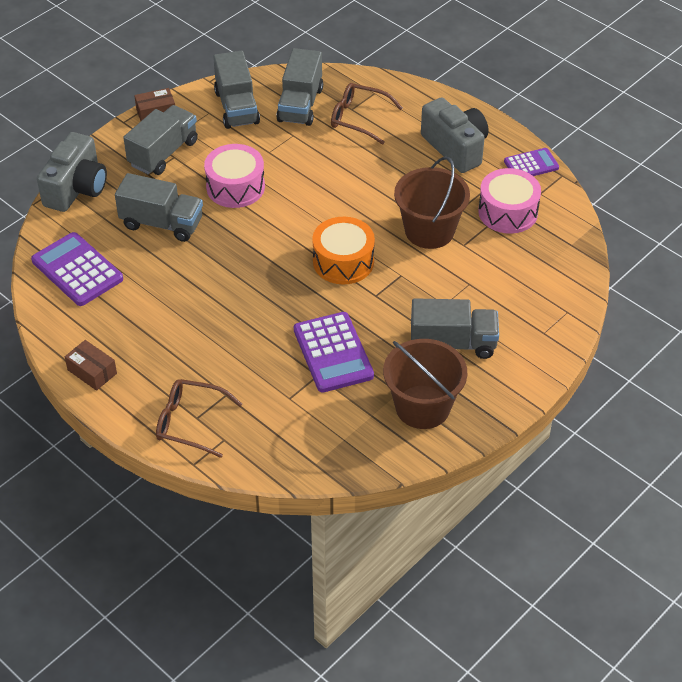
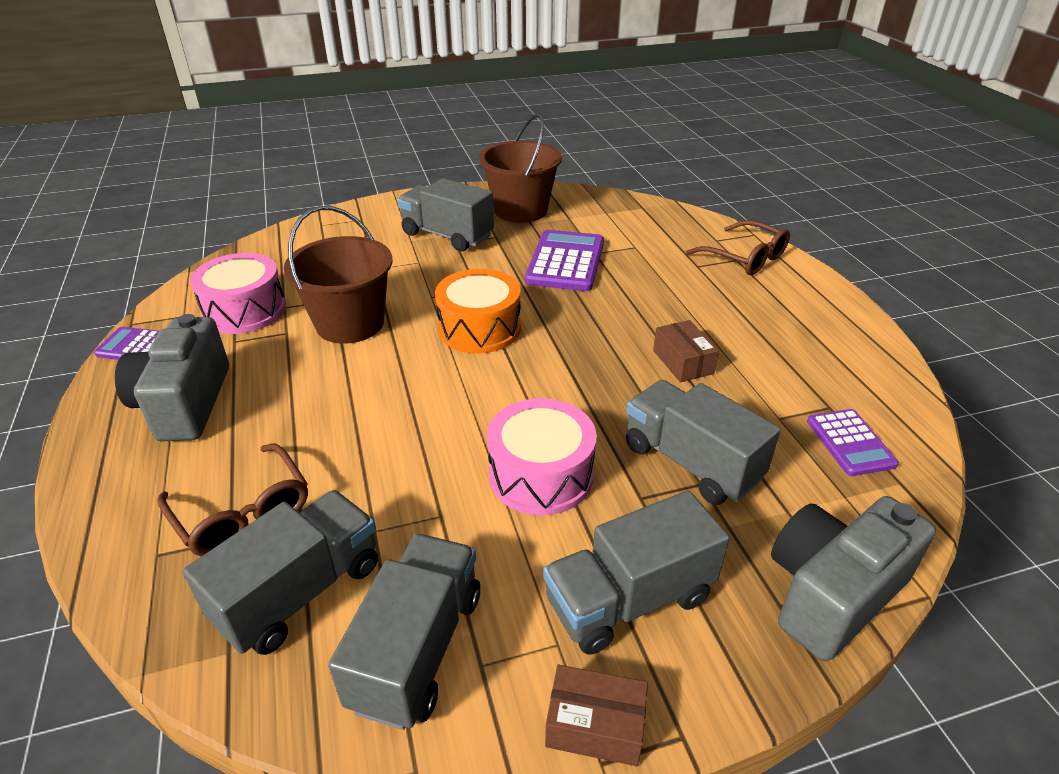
camera: 150 degrees left, 10 degrees down
(77, 270) = (850, 443): purple calculator -> purple calculator, size x0.60
(92, 371) = (846, 324): brown box -> brown box (683, 362)

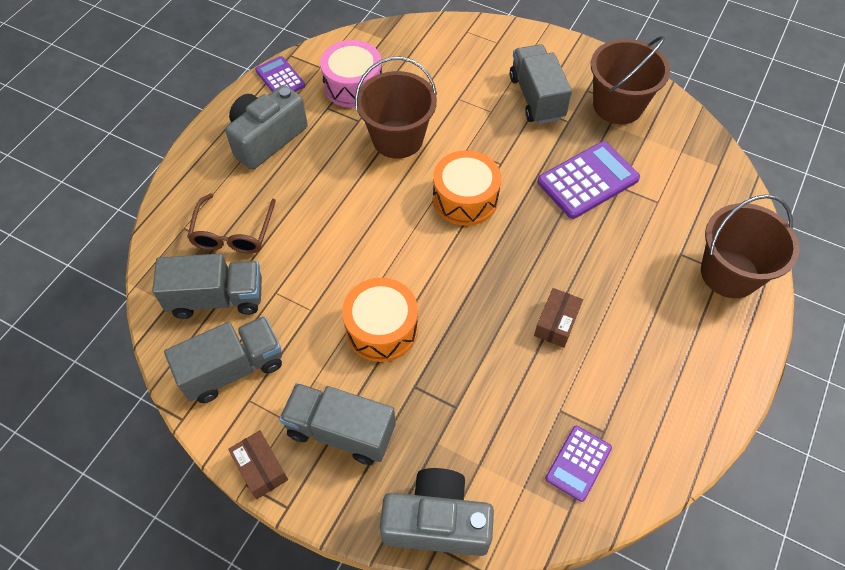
camera: 45 degrees right, 20 degrees up
(541, 475) = (381, 328): pink drum -> orange drum
(691, 463) = (467, 391): grey truck -> none
(744, 258) = (729, 273): brown glasses -> brown bucket

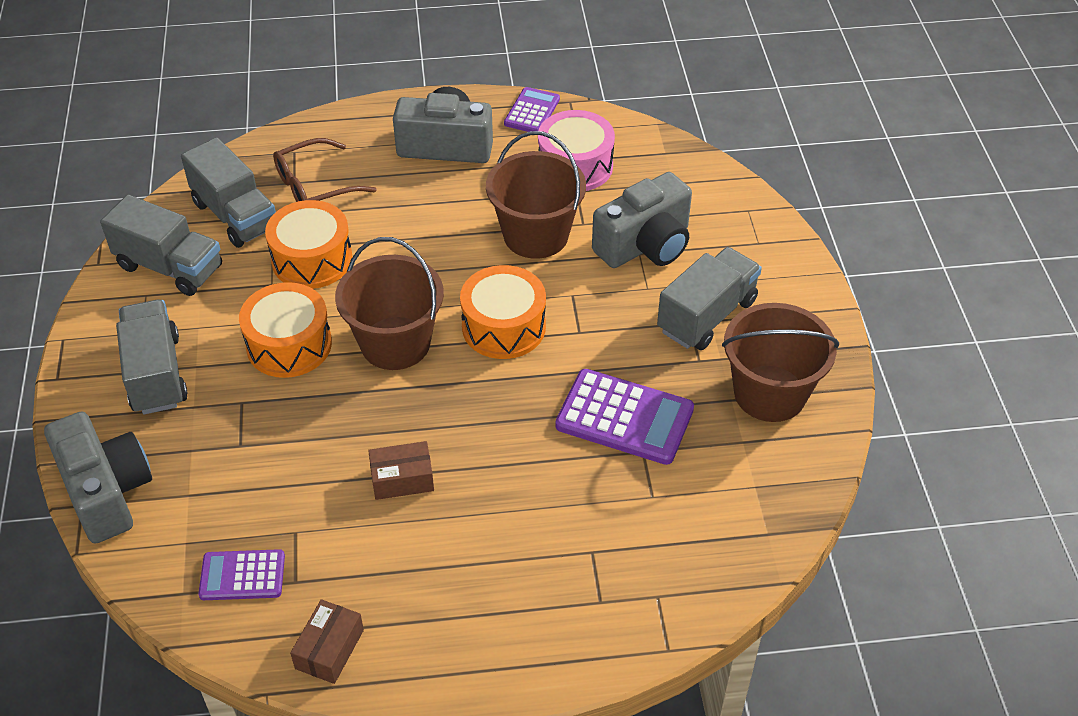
camera: 55 degrees right, 10 degrees down
(260, 468) = (83, 340): brown box -> brown box (329, 649)
(308, 272) = (312, 259): none -> orange drum
(454, 92) = (645, 245): none -> grey camera
(729, 273) = (603, 612): brown bucket -> brown bucket (395, 343)

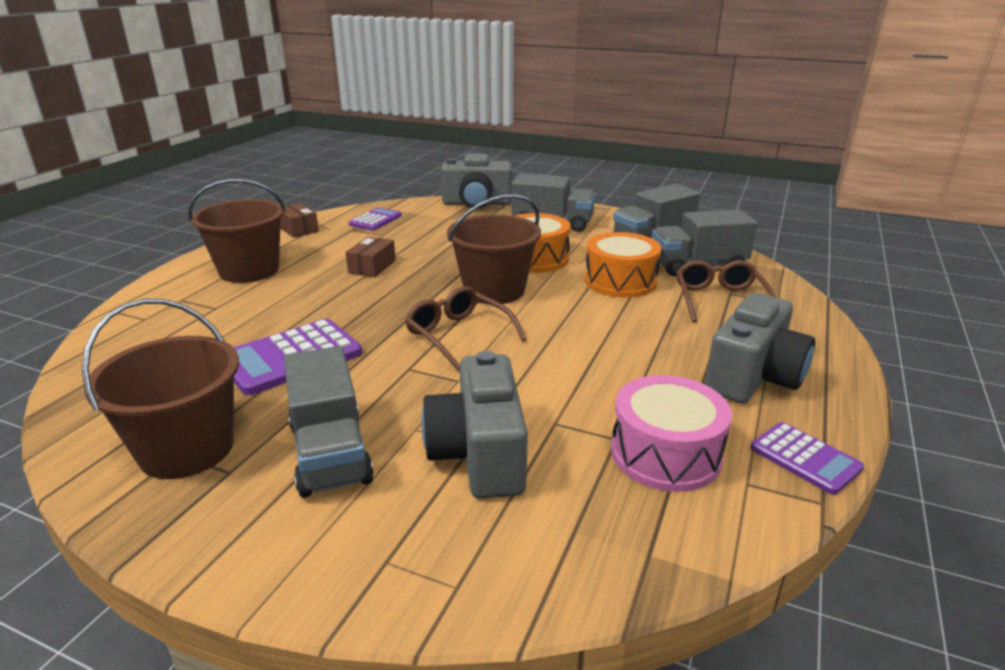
camera: 120 degrees right, 20 degrees down
(503, 327) = (459, 335): orange drum -> brown glasses
(536, 235) = (561, 387): brown bucket -> brown bucket (249, 270)

